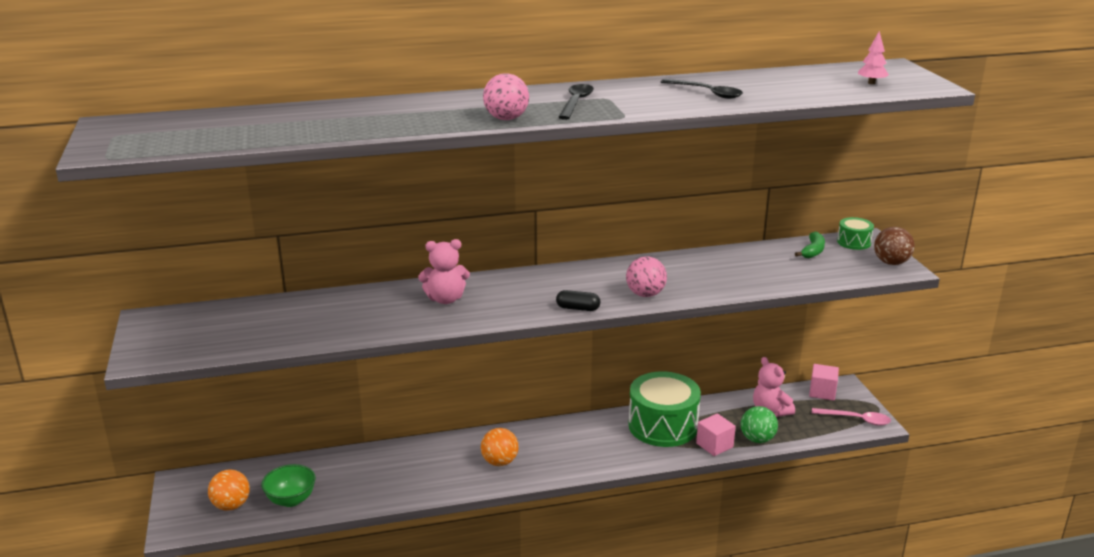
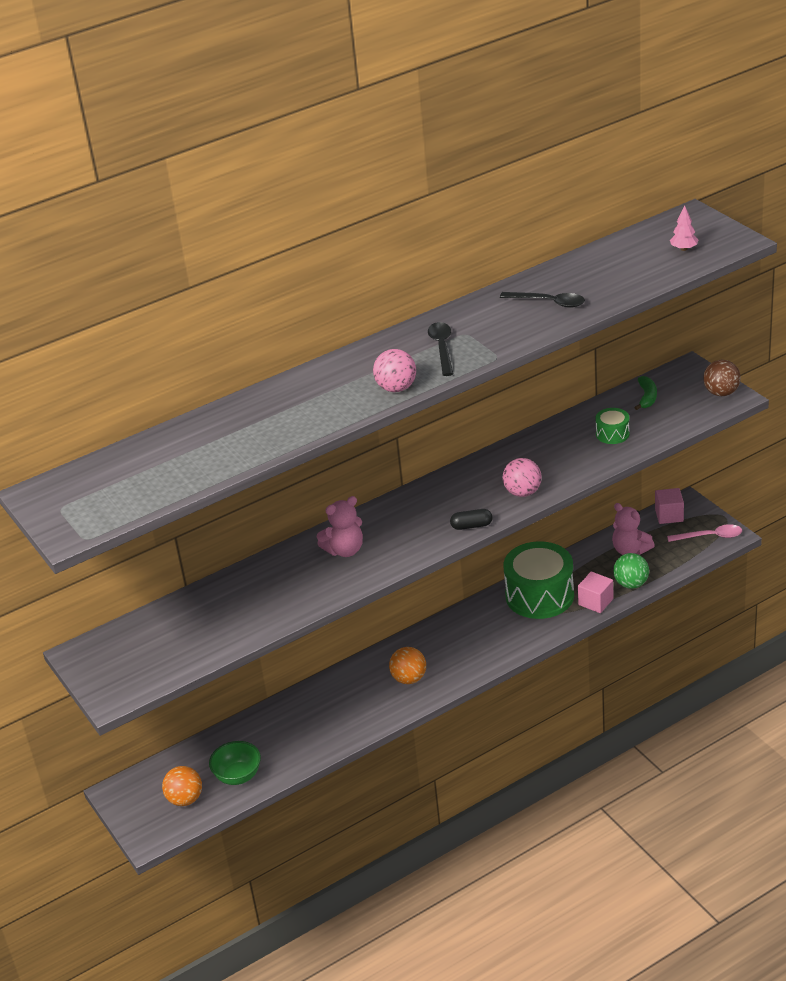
camera: 15 degrees left, 10 degrees up
(854, 242) = (679, 376): green drum -> green drum (612, 434)

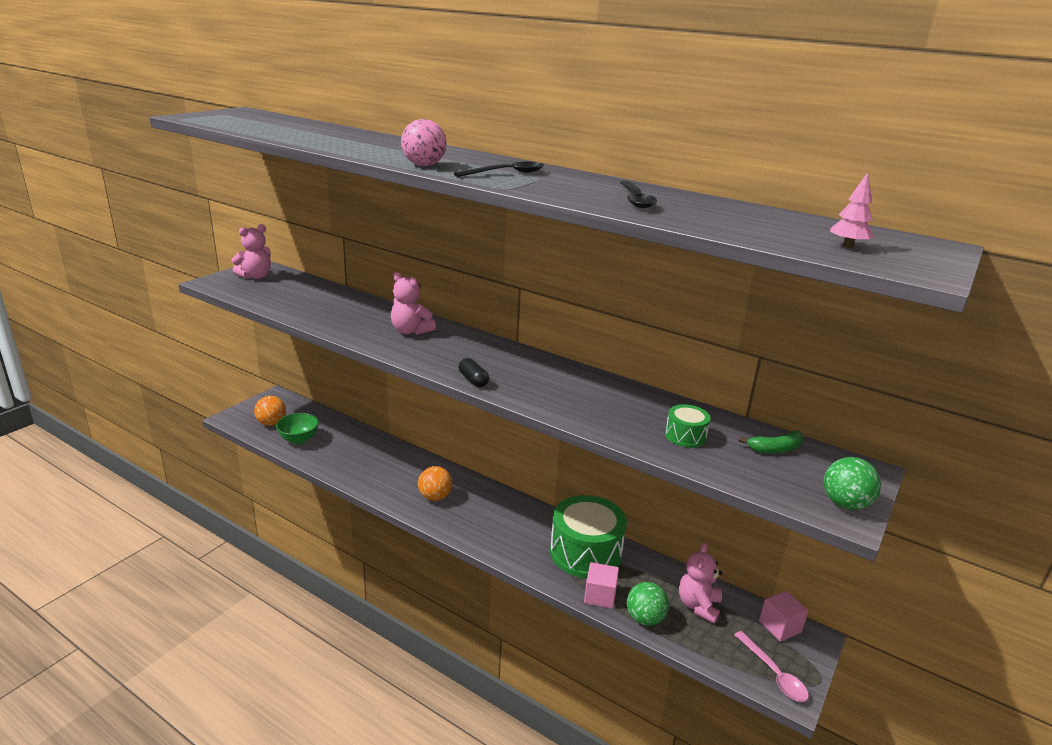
camera: 60 degrees right, 10 degrees down
(114, 658) = (256, 276): none -> pink teddy bear
(522, 492) = (542, 398): pink ball -> none
(721, 393) = (845, 504): brown ball -> green ball

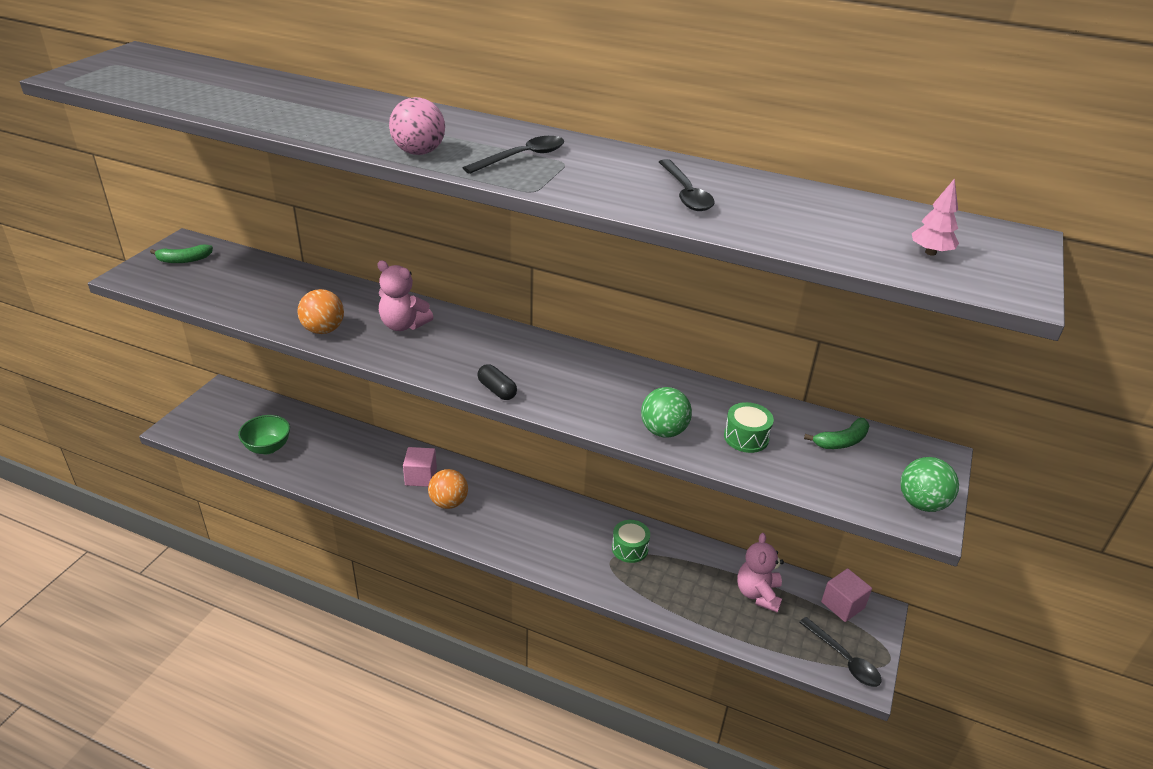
camera: 10 degrees left, 10 degrees up
(256, 276) = (184, 260): pink teddy bear -> green banana
(271, 423) = (228, 429): orange ball -> orange ball (323, 330)
(585, 552) = (630, 548): green drum -> green drum, size x0.46
(600, 596) = (655, 598): pink cube -> pink cube (421, 477)
(645, 618) = (706, 617): green ball -> green ball (663, 431)
(774, 674) = (844, 659): pink spoon -> black spoon

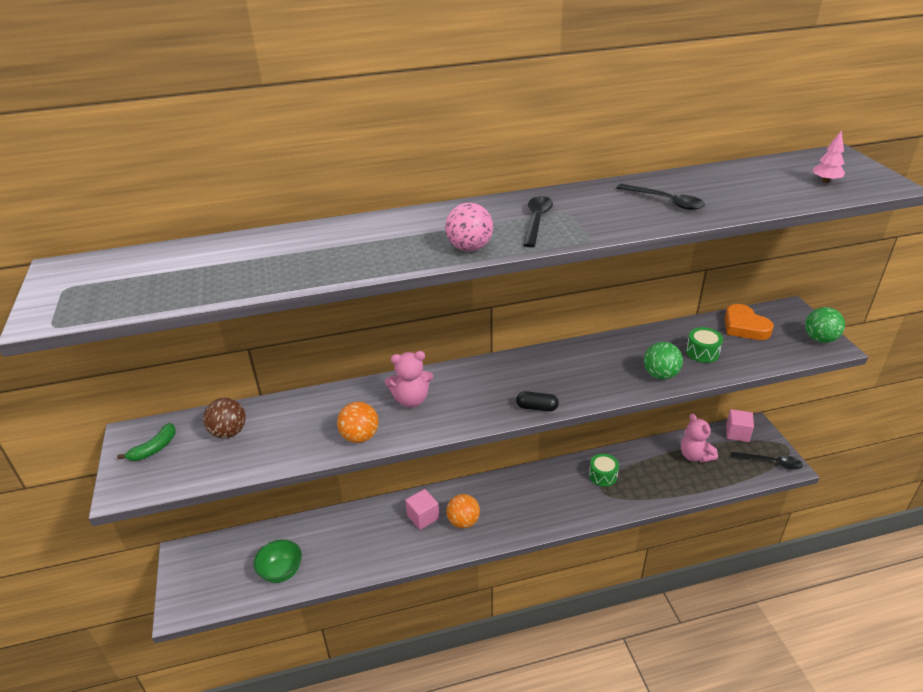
camera: 35 degrees left, 0 degrees up
(243, 275) = (229, 432): none -> brown ball
(841, 441) = (744, 327): green banana -> orange heart

